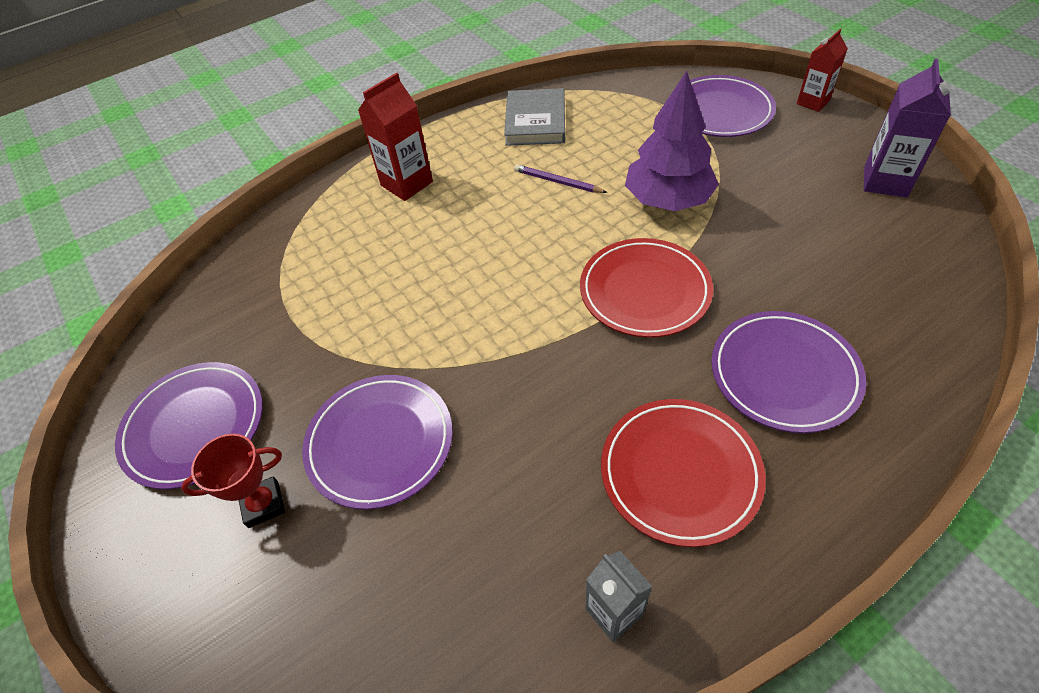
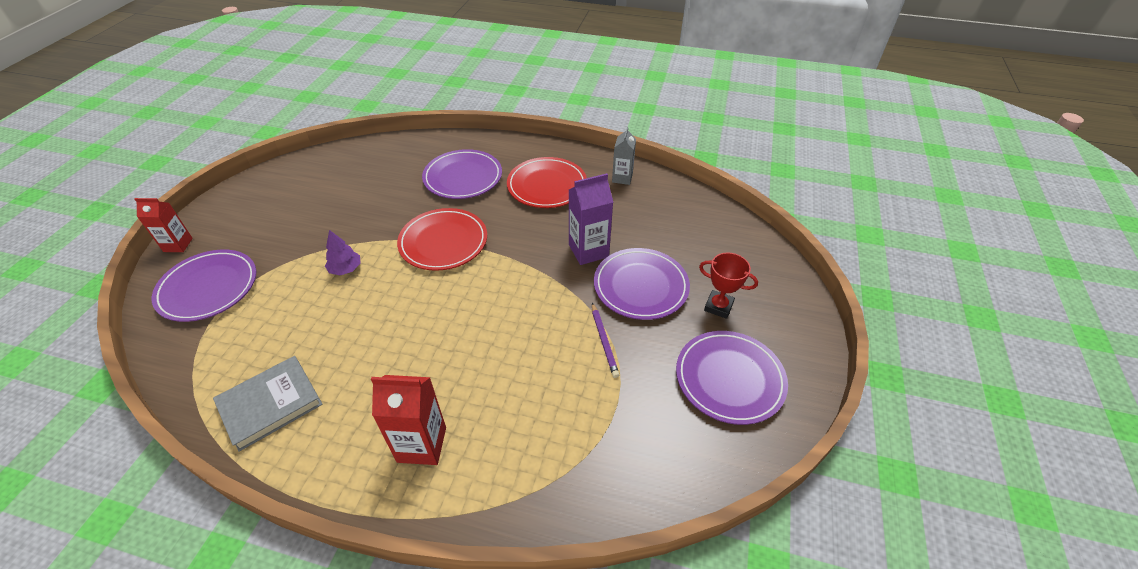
camera: 135 degrees left, 5 degrees down
(558, 182) = (358, 337): purple pencil -> purple pencil (604, 341)
(668, 199) = (345, 269): purple tree -> purple tree, size x0.49
(885, 181) = (274, 189): purple carton -> purple carton (588, 251)

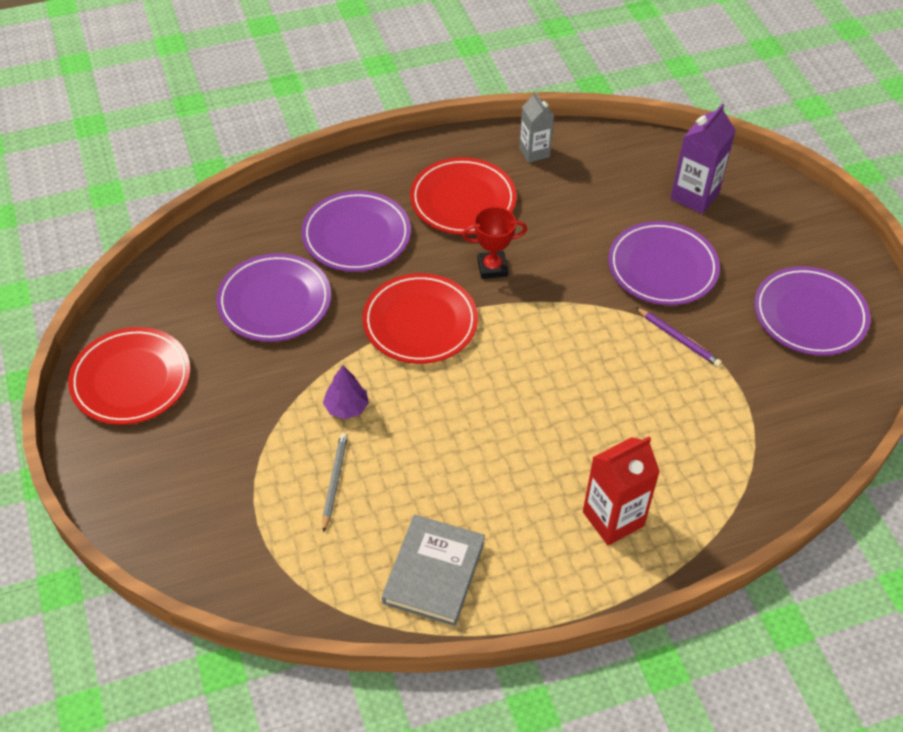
camera: 35 degrees left, 5 degrees up
(178, 245) = (104, 489): red carton -> none
(208, 288) = (212, 512): purple plate -> purple plate (274, 301)
(262, 196) = (131, 379): none -> red plate
(287, 309) = (334, 481): none -> grey pencil
(588, 251) = (579, 255): purple carton -> purple carton (694, 196)
(718, 306) = (747, 251): red trophy -> red trophy (492, 268)

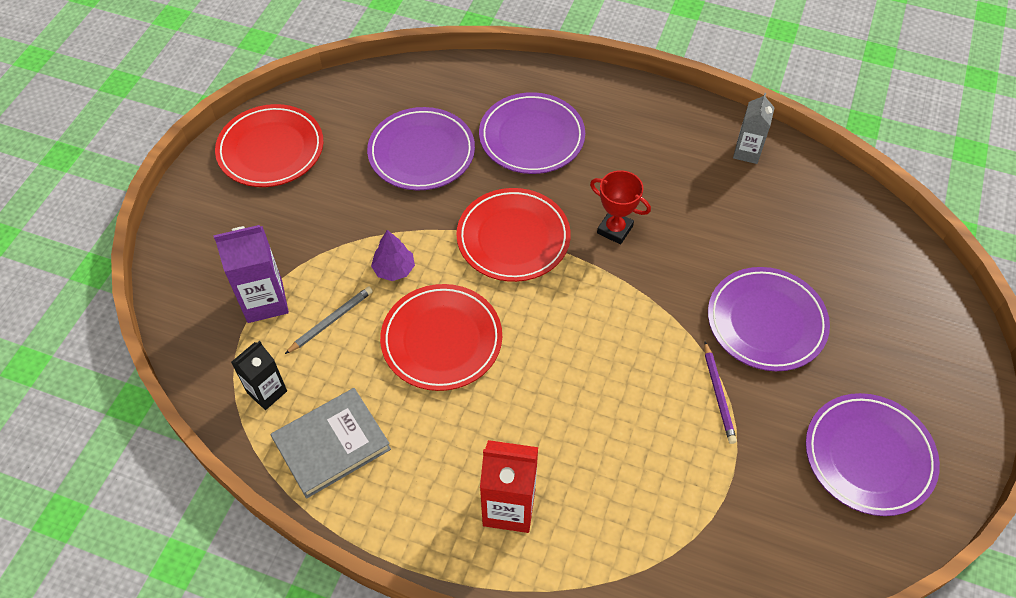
camera: 40 degrees right, 5 degrees up
(337, 572) = (267, 392): none -> black carton
(463, 200) = (645, 158): red plate -> red plate (441, 340)
(694, 196) = (861, 276): purple carton -> purple carton (265, 301)

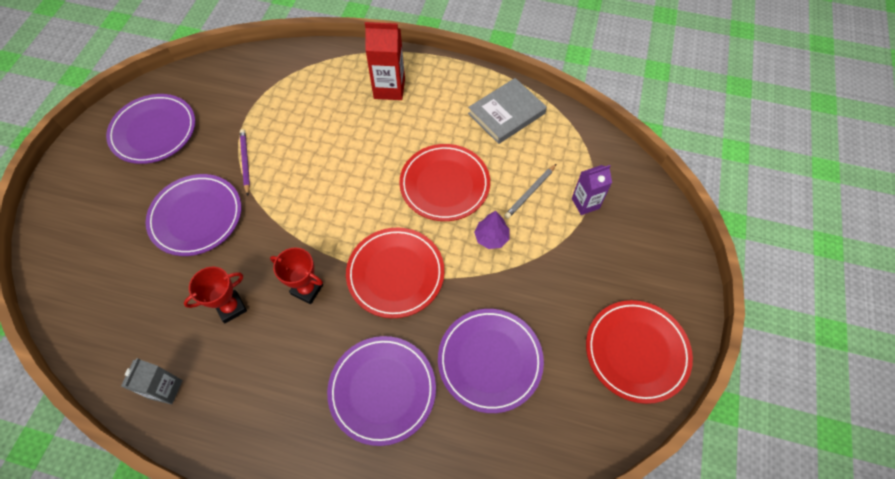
camera: 175 degrees right, 5 degrees up
(265, 301) = (585, 203): purple carton -> purple carton, size x0.66
(267, 392) = (560, 141): black carton -> none
(698, 218) = (231, 307): none -> red trophy

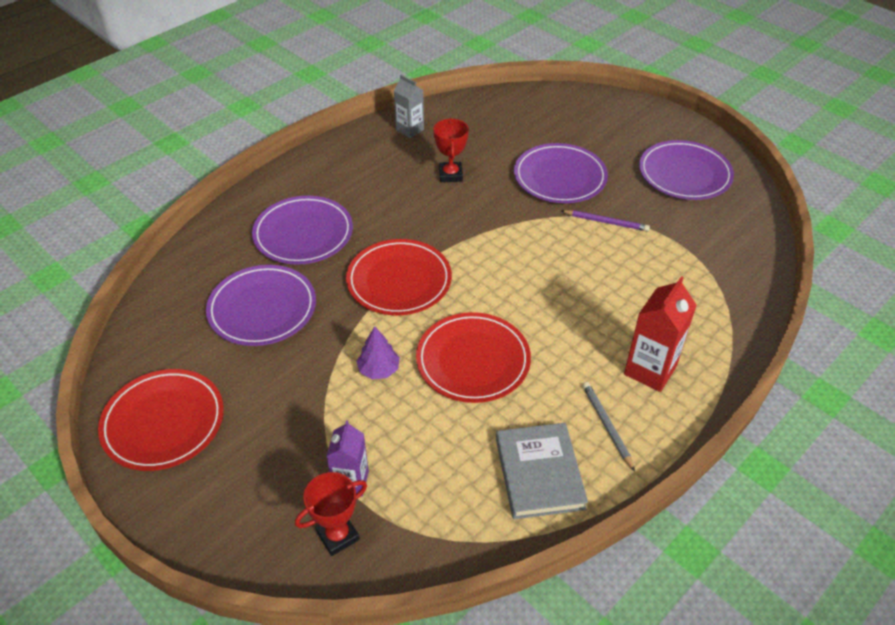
camera: 120 degrees right, 15 degrees down
(307, 289) = (431, 220): red trophy -> red trophy (338, 536)
(530, 192) = (406, 434): grey pencil -> grey pencil (607, 426)

